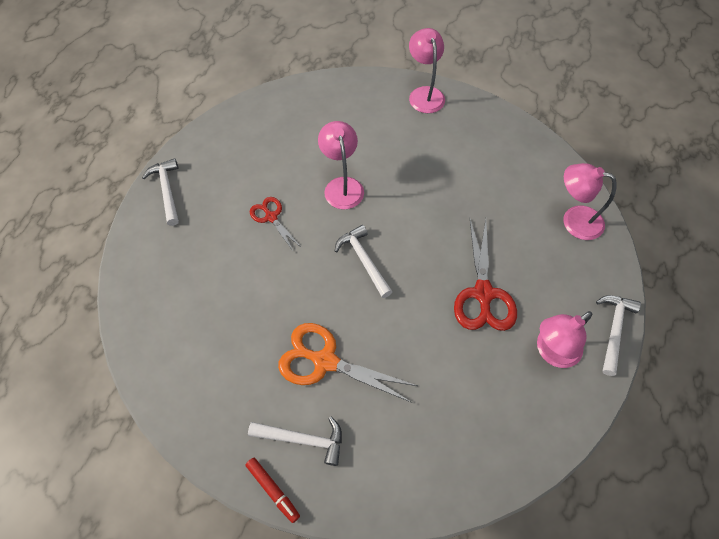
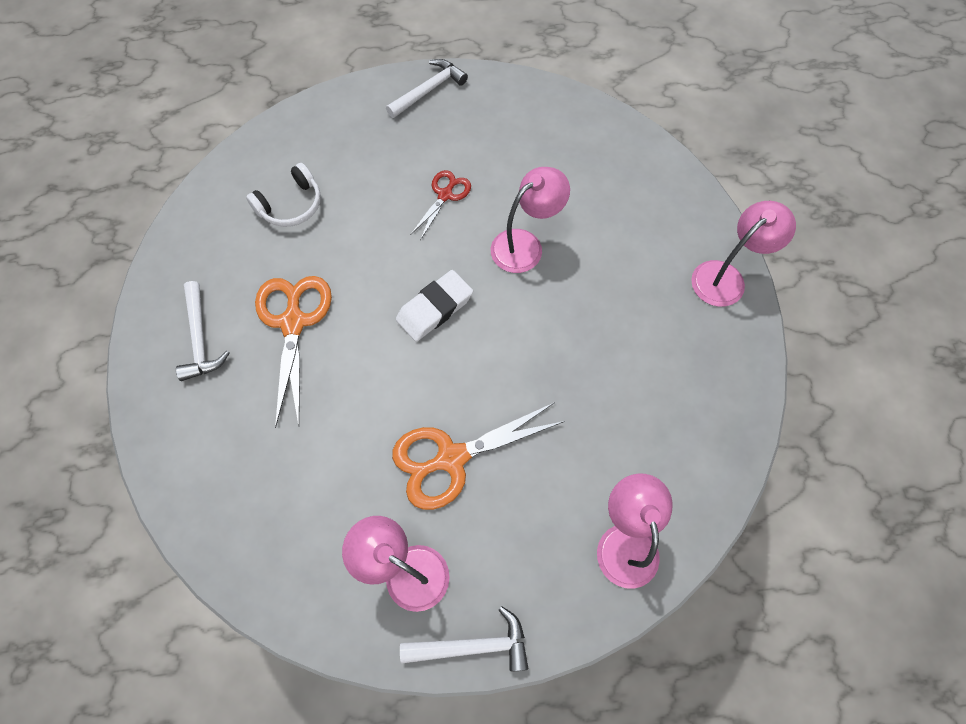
camera: 65 degrees right, 5 degrees up
(213, 327) = (291, 205): none -> white headphones
(273, 490) = (141, 335): red marker -> none
(363, 260) = (435, 308): white hammer -> white eraser
(483, 294) = (451, 458): red scissors -> orange scissors

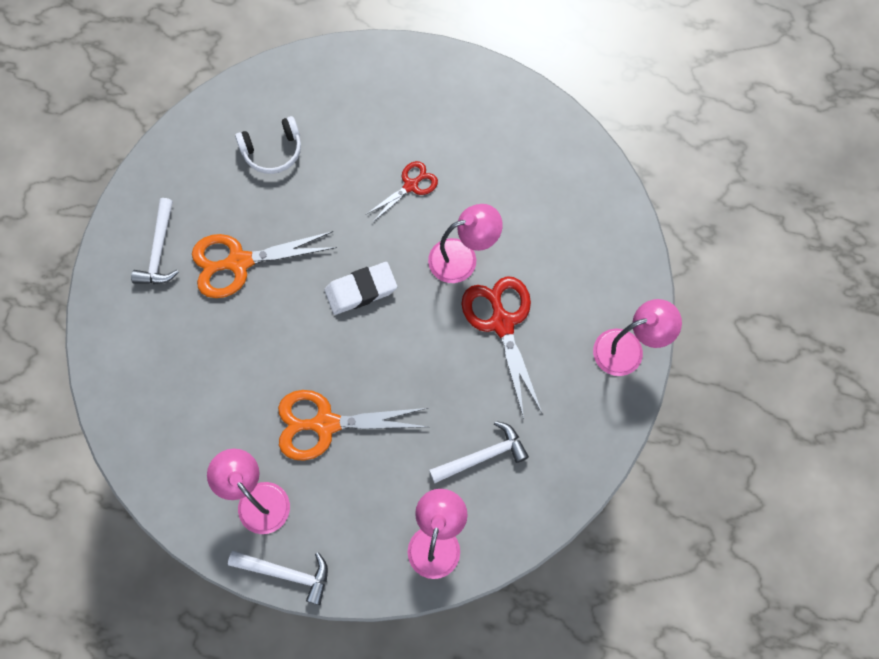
camera: 20 degrees right, 5 degrees up
(293, 322) = (239, 262): orange scissors -> orange scissors turned 120 degrees counterclockwise
(429, 90) = (437, 72): white hammer -> white hammer (483, 456)
(592, 293) = (502, 323): none -> red scissors

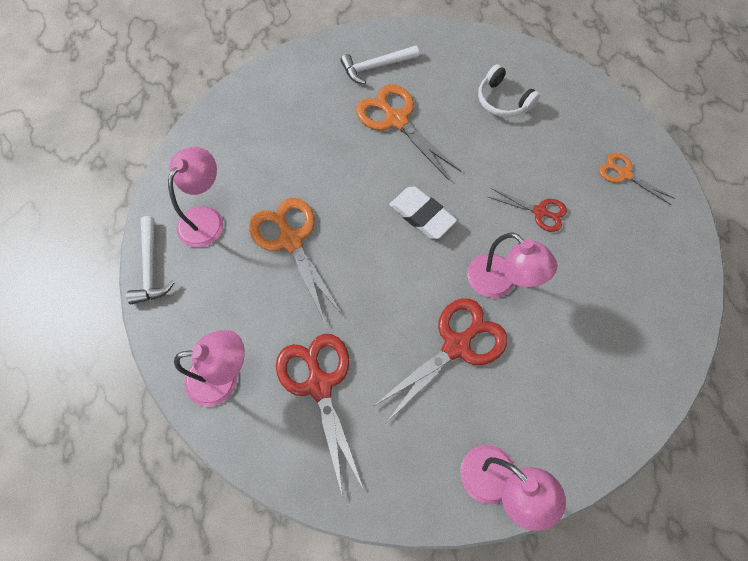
camera: 65 degrees right, 5 degrees down
(410, 93) = (624, 174): none -> orange scissors
(483, 456) = (319, 384): white hammer -> red scissors

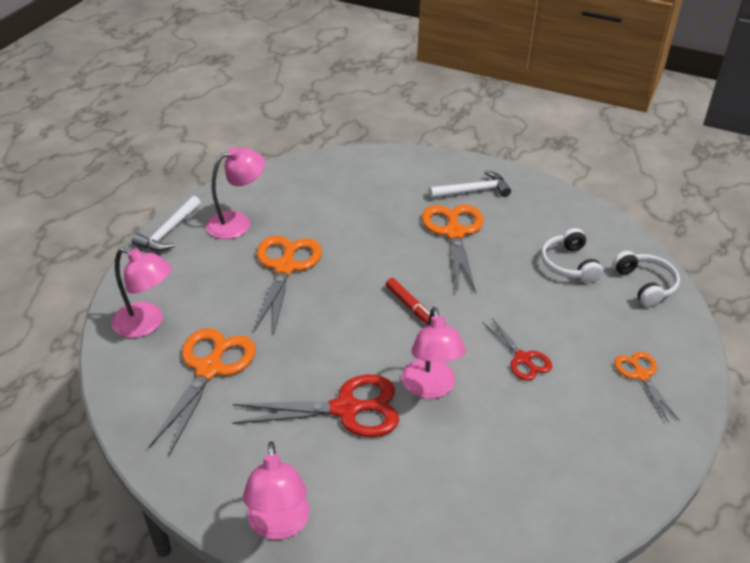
camera: 35 degrees right, 25 degrees down
(319, 384) = (209, 369): red scissors -> orange scissors
(376, 67) = (473, 191): white hammer -> white hammer turned 150 degrees clockwise
(421, 215) = (409, 306): white eraser -> red marker
(567, 89) = (645, 285): none -> white headphones

